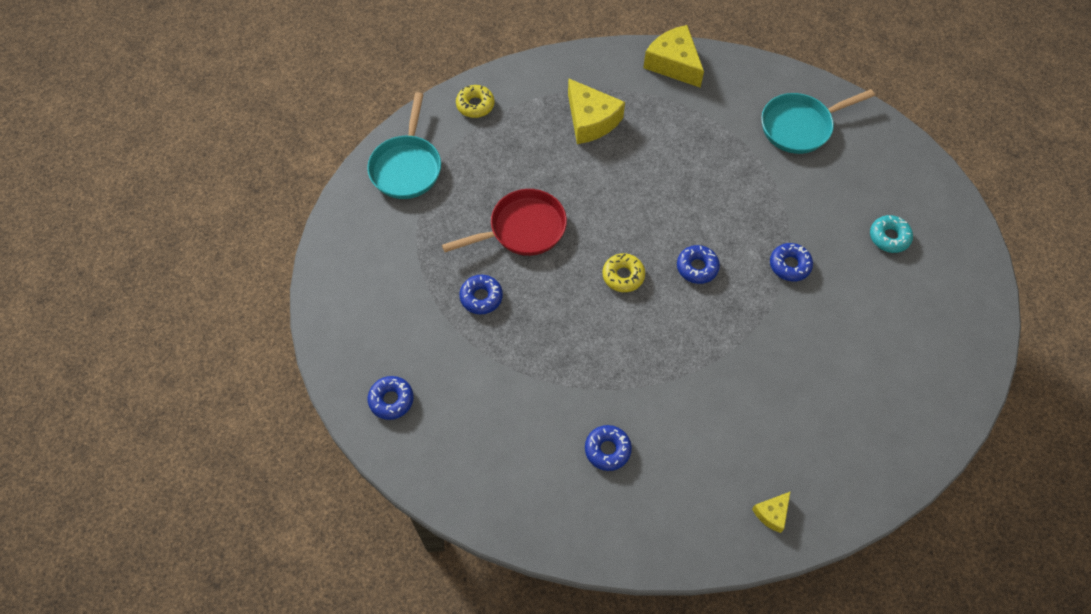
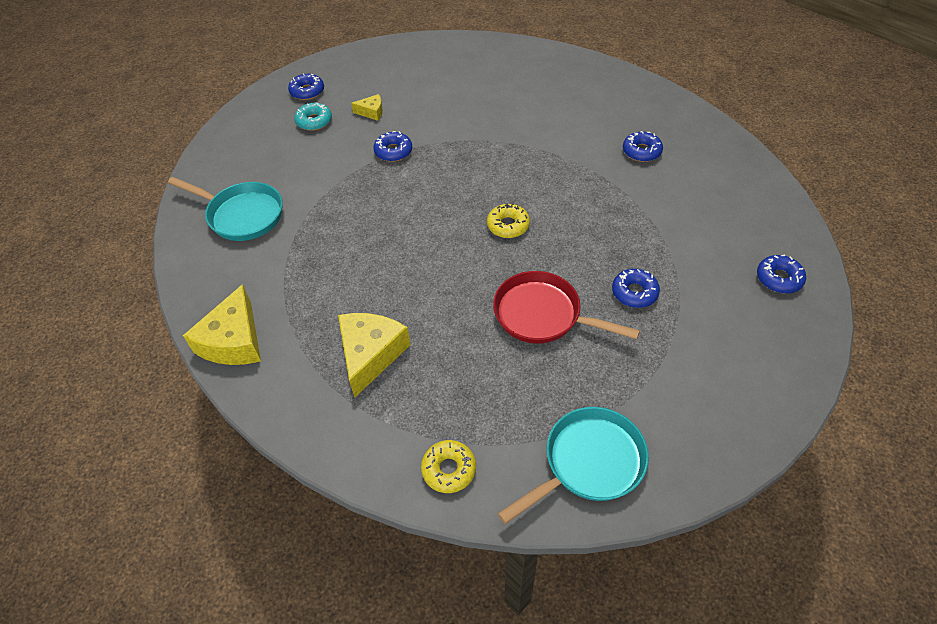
camera: 130 degrees left, 10 degrees down
(697, 267) = (451, 193): blue donut -> blue donut (307, 91)
(772, 513) = (579, 73): yellow cheese -> yellow cheese (372, 112)

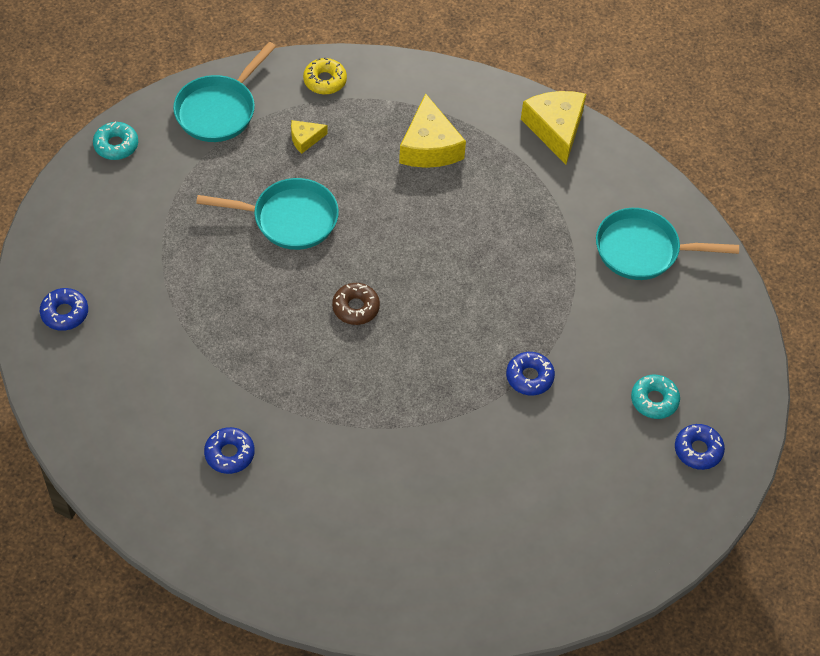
camera: 155 degrees right, 5 degrees up
(372, 112) = (591, 434): yellow cheese -> yellow cheese (305, 139)
(508, 225) = (356, 307): yellow donut -> brown donut
(542, 315) = (289, 219): red pan -> turquoise pan
(634, 292) = (207, 262): blue donut -> none
(721, 448) = (116, 145): none -> turquoise donut

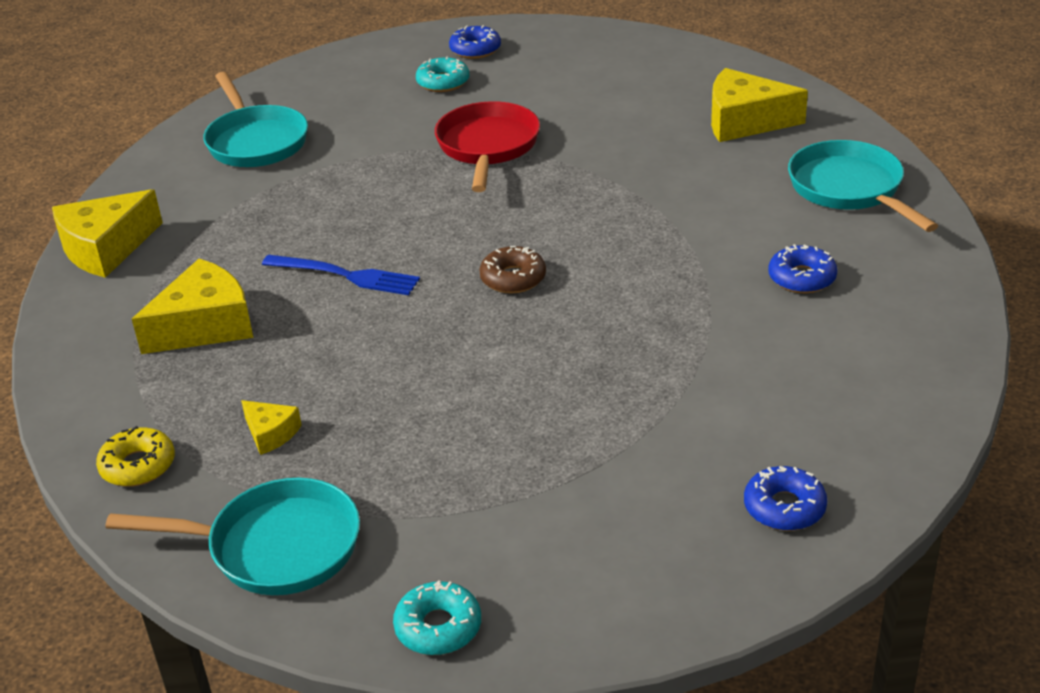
camera: 115 degrees left, 20 degrees down
(289, 219) = (426, 384): turquoise pan -> turquoise pan (849, 189)
(427, 229) = (347, 275): none -> blue fork
(440, 558) = (744, 121): none -> yellow cheese
(529, 377) = (488, 147): blue donut -> red pan

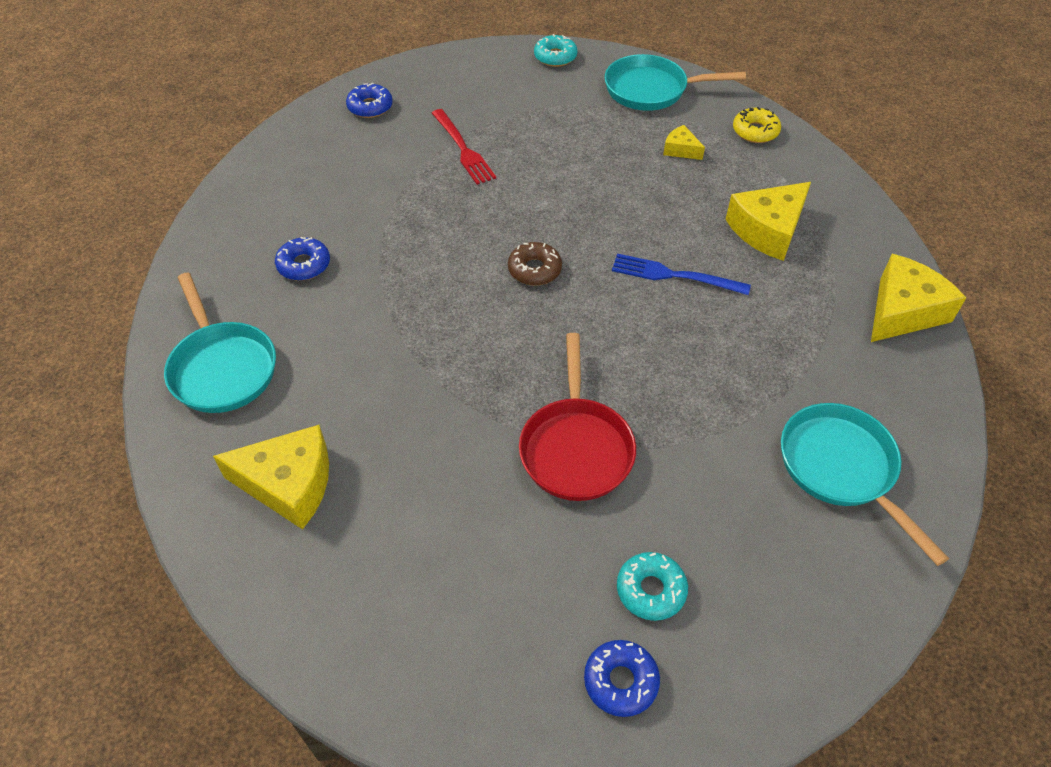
camera: 175 degrees right, 15 degrees up
(611, 430) = (463, 149): none -> red fork

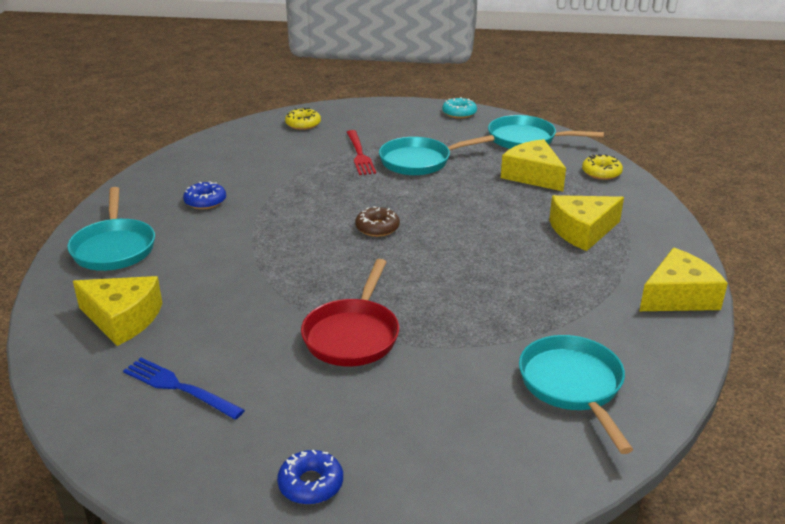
camera: 15 degrees right, 20 degrees down
(370, 107) = (303, 124): blue donut -> yellow donut
(540, 148) = (419, 161): none -> turquoise pan
(651, 590) = (367, 432): turquoise donut -> none
(673, 275) = (487, 246): blue fork -> blue fork (178, 387)
(681, 150) = (533, 175): yellow cheese -> yellow cheese, size x1.98

